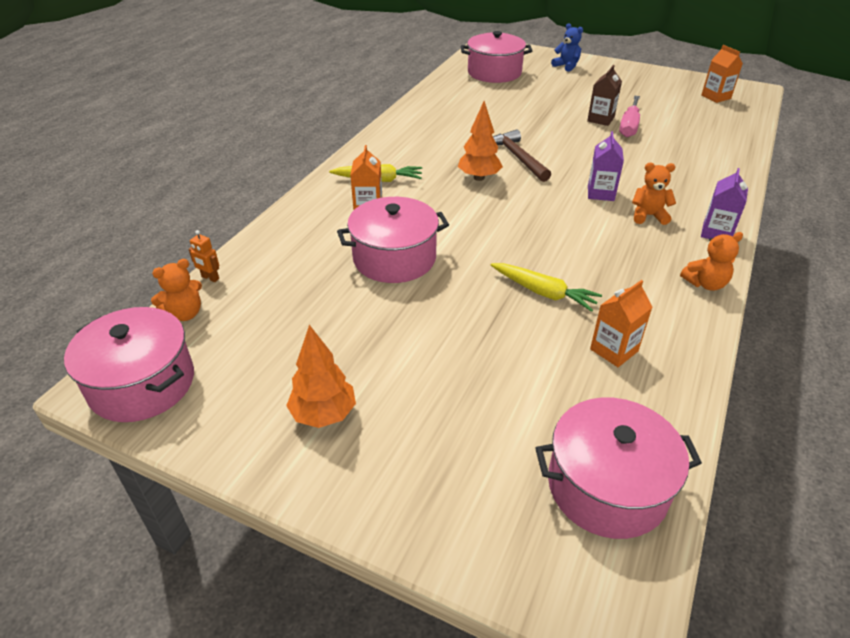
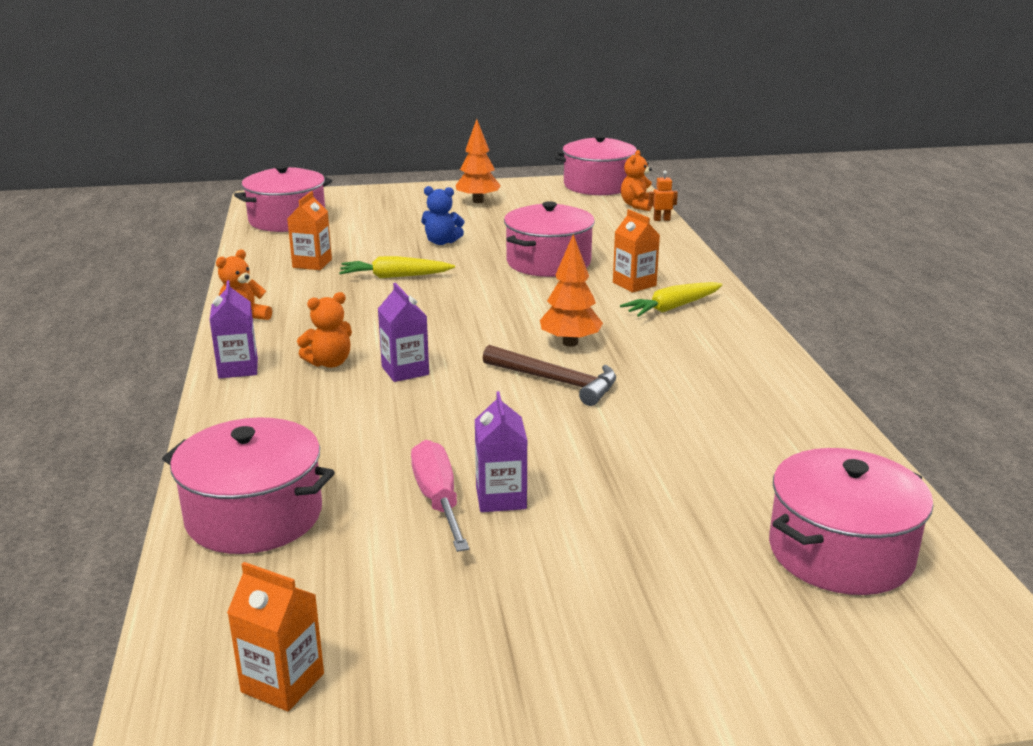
camera: 145 degrees right, 15 degrees down
(566, 66) = (732, 656): blue teddy bear -> blue teddy bear (442, 242)
(600, 119) = (501, 498): brown carton -> purple carton
(718, 144) = (254, 515): none -> pink pot

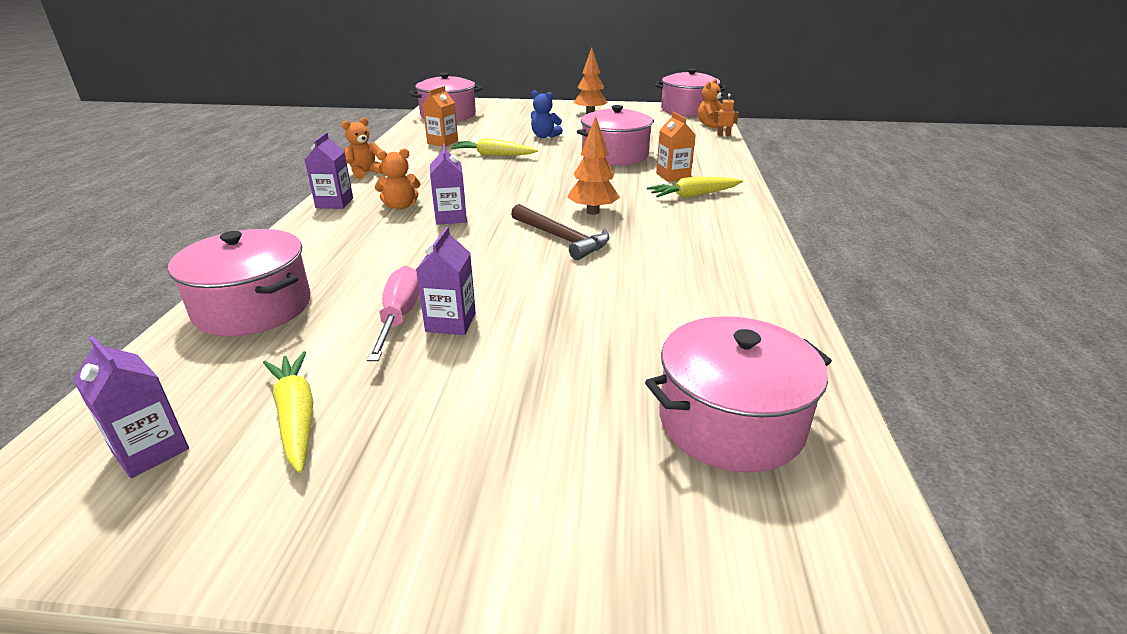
camera: 15 degrees right, 5 degrees up
(282, 683) = (151, 450): orange carton -> purple carton
(412, 622) = (296, 417): none -> yellow carrot

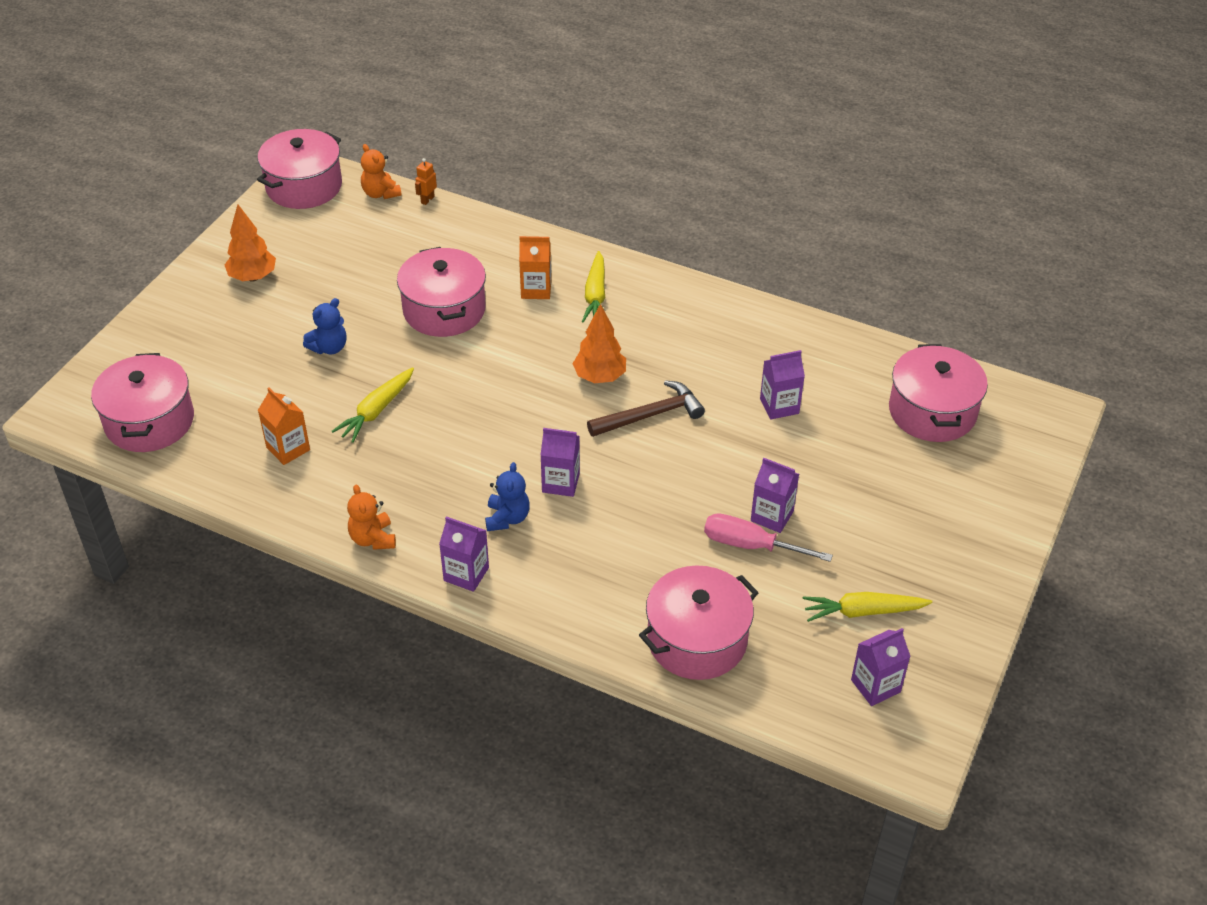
camera: 70 degrees left, 15 degrees up
(400, 206) = (507, 518): orange teddy bear -> blue teddy bear
(632, 300) = (779, 406): none -> purple carton

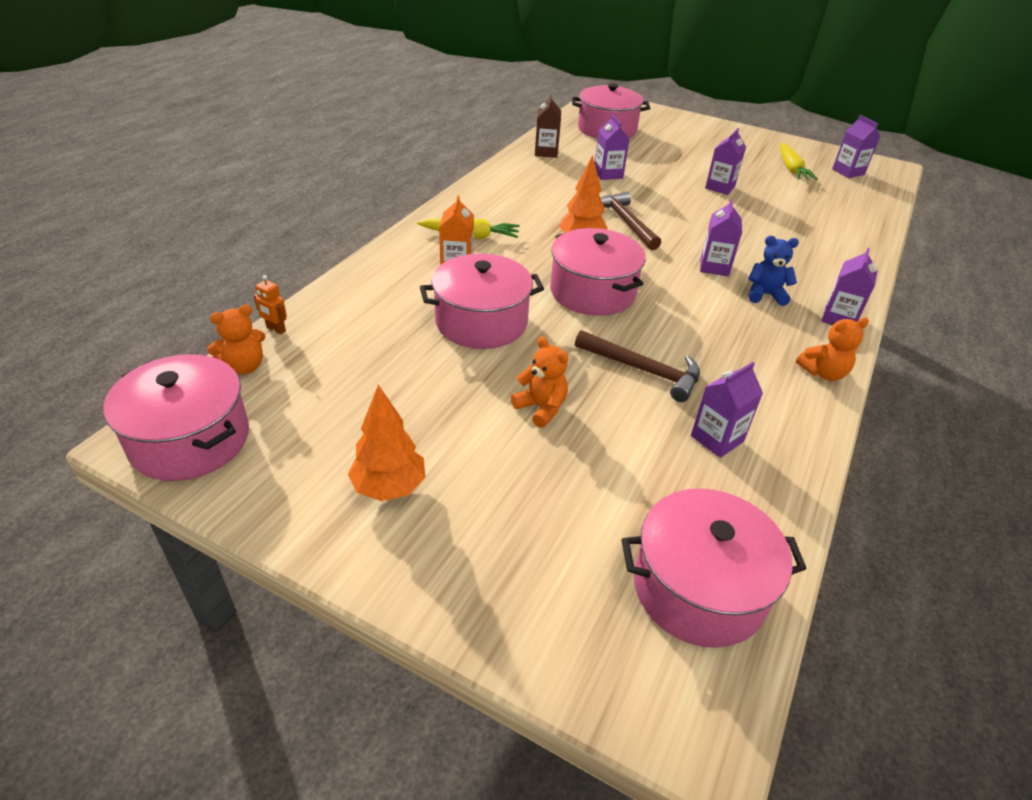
camera: 90 degrees left, 5 degrees down
(288, 449) = (717, 438): orange carton -> purple carton
(329, 347) = (541, 408): blue teddy bear -> orange teddy bear
(376, 411) = (643, 370): yellow carrot -> brown hammer
(697, 640) = (847, 223): pink pot -> pink pot (592, 292)
(751, 545) = (750, 197): pink screwdriver -> none
(827, 349) = (546, 152): none -> brown carton

